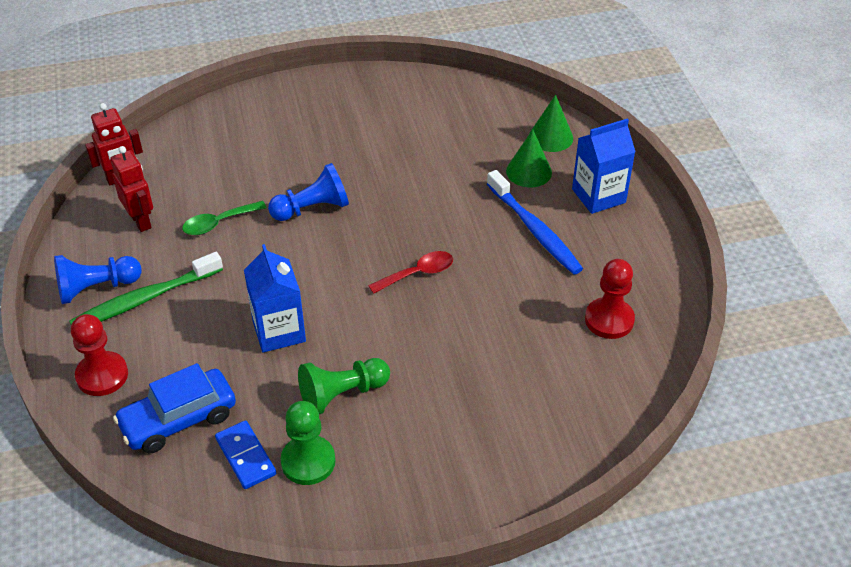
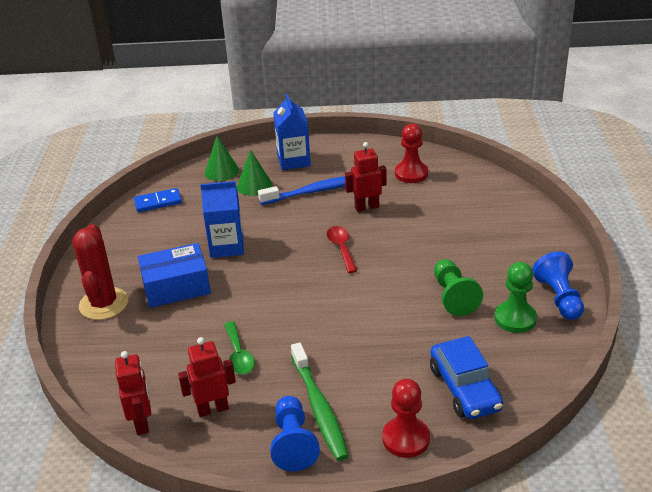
camera: 75 degrees left, 10 degrees down
(246, 456) = (507, 351): blue domino -> blue domino (158, 202)
(279, 331) = (381, 325): blue carton -> blue carton (226, 246)
(285, 109) = (104, 304): none -> red cactus
(312, 208) = (245, 297): blue pawn -> blue pawn (559, 298)
(320, 152) = (176, 287): none -> blue box
(512, 284) = (366, 207): none -> red robot

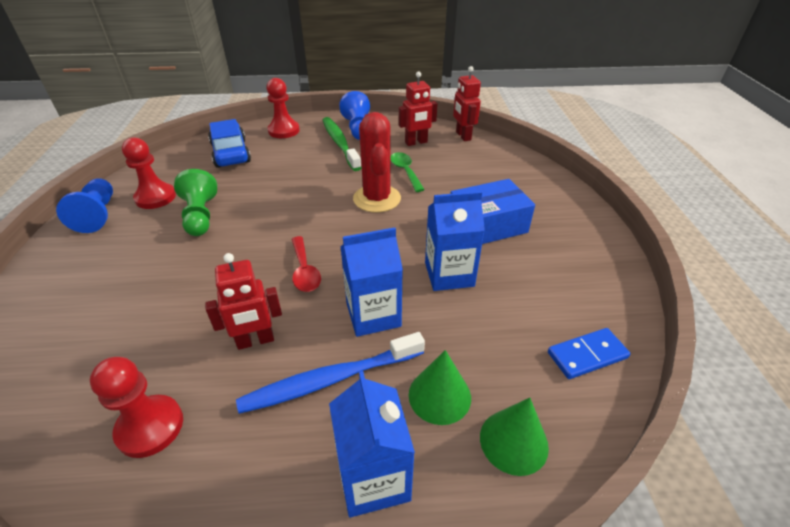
camera: 175 degrees right, 5 degrees up
(104, 304) = (552, 209): red cactus -> red cactus (377, 199)
(288, 221) = (373, 314): none -> blue carton
(515, 318) = (155, 197): green pawn -> red pawn

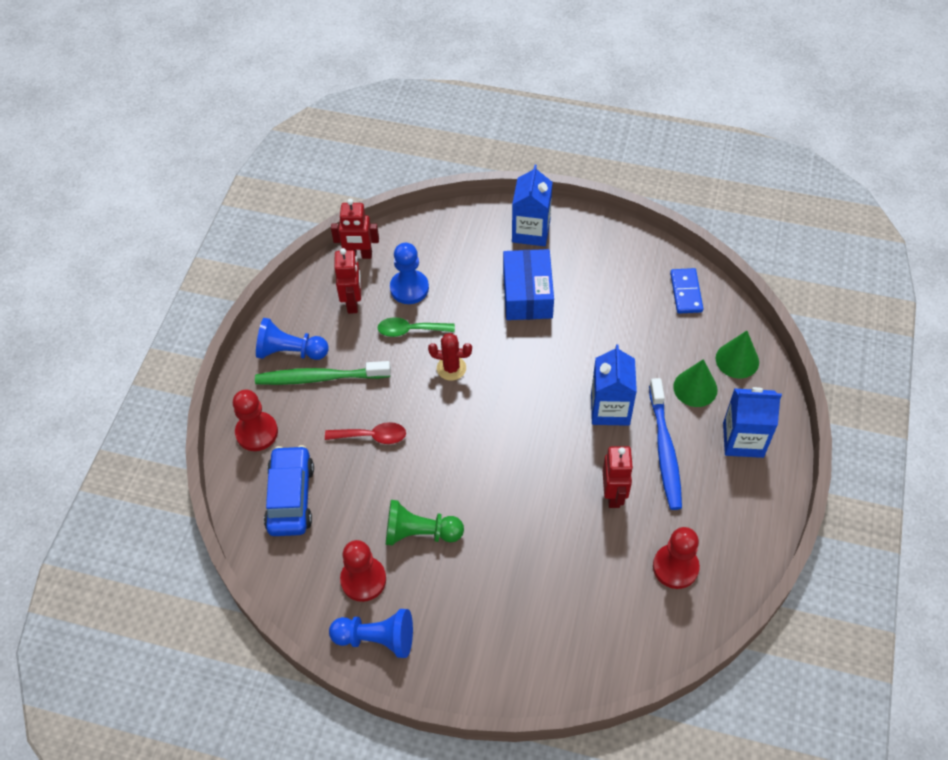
camera: 70 degrees left, 15 degrees up
(230, 153) = (290, 497): blue car -> blue car turned 90 degrees clockwise
(304, 271) = (541, 449): red spoon -> red spoon (372, 436)
(377, 199) = (451, 368): red cactus -> red cactus, size x0.58
(447, 163) = (409, 288): none -> blue pawn
(449, 274) = (581, 344): blue carton -> blue carton (531, 231)

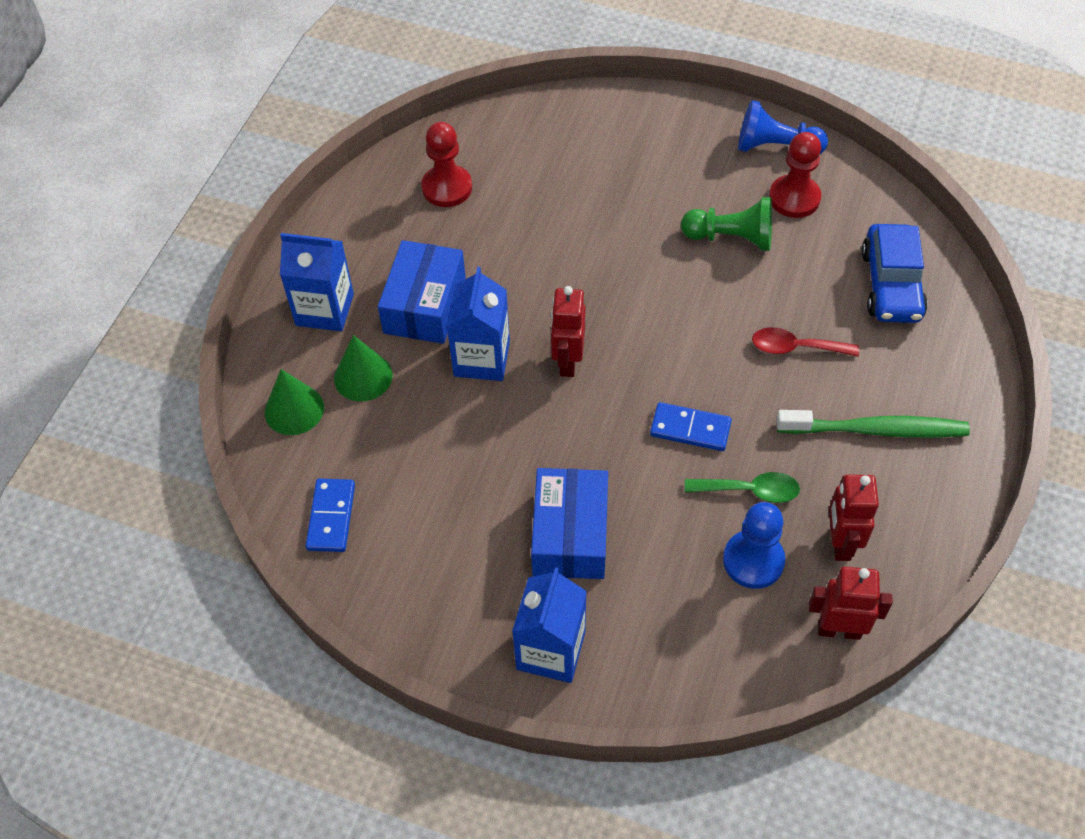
camera: 175 degrees left, 0 degrees up
(257, 432) = (950, 363): red pawn -> none
(290, 351) = (925, 472): blue pawn -> none
(451, 368) = (690, 429): red cactus -> blue domino
(613, 495) = (499, 261): red robot -> red robot (567, 362)
(664, 450) = (425, 305): blue toothbrush -> blue box

